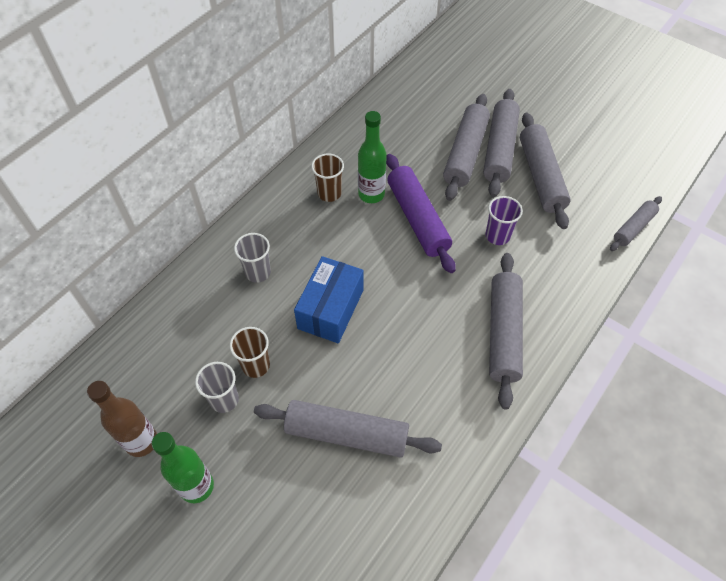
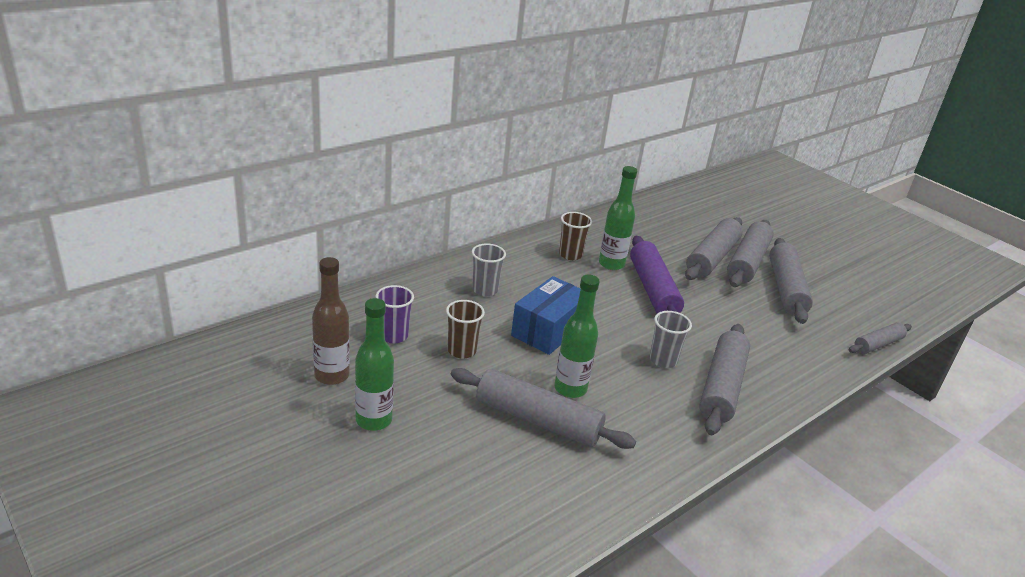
camera: 10 degrees right, 25 degrees down
(224, 399) = (422, 366): grey cup -> grey cup (663, 360)
(367, 382) = (570, 389): none -> green bottle
(497, 236) = (731, 318): purple cup -> purple cup (393, 336)

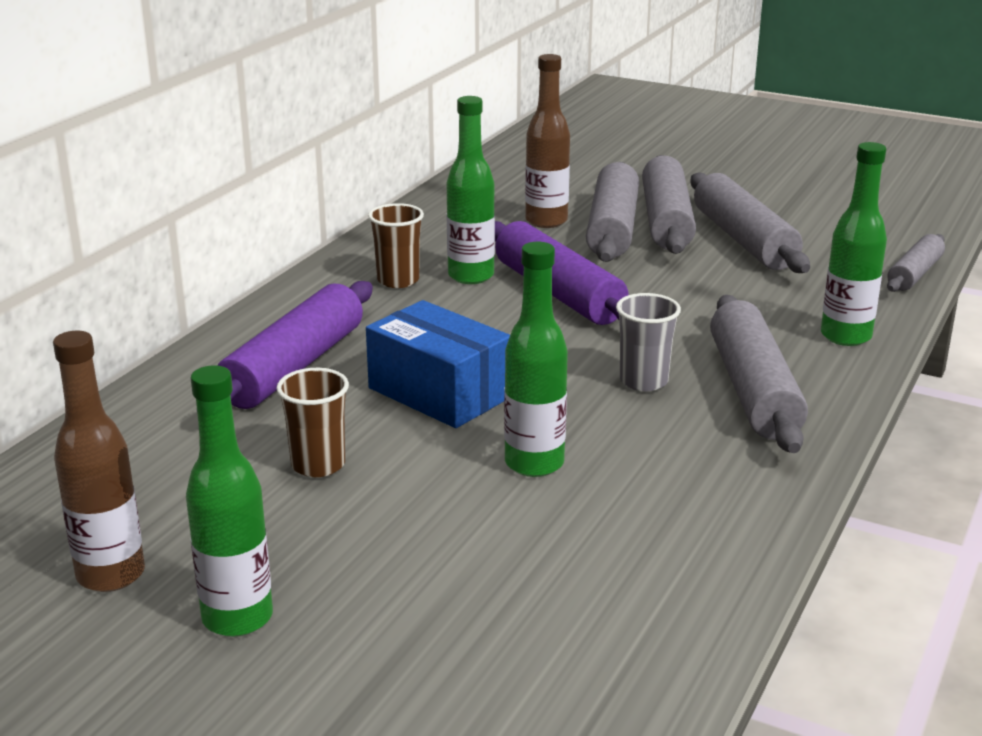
camera: 20 degrees left, 5 degrees down
(393, 336) = (183, 479): purple cup -> none
(485, 290) = (294, 367): grey cup -> purple rolling pin
(538, 420) = (516, 524): grey rolling pin -> none
(548, 330) = (439, 393): blue box -> blue box turned 60 degrees counterclockwise
(676, 242) = (546, 221): none -> brown bottle
(802, 371) = (845, 336): none -> green bottle

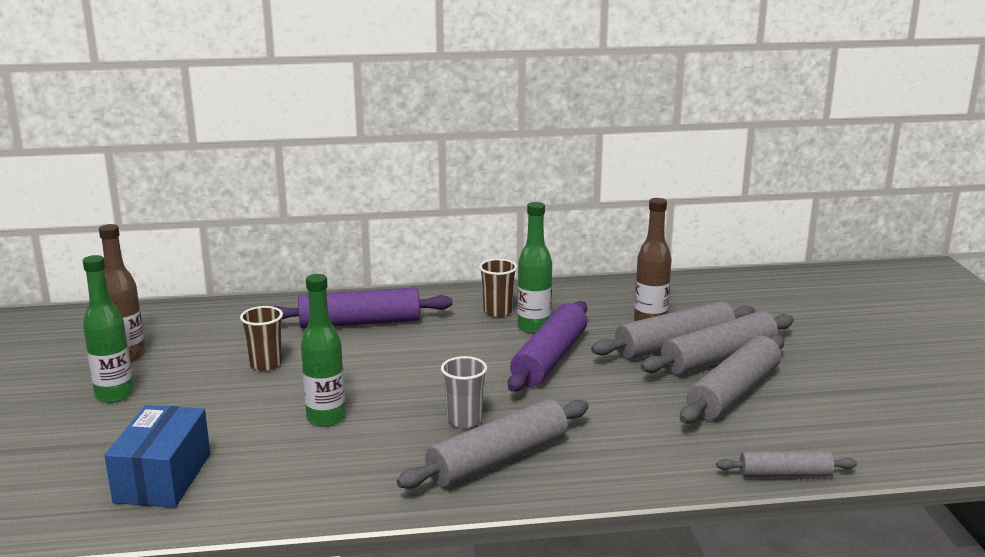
camera: 55 degrees right, 5 degrees down
(439, 393) = (376, 367): blue box -> blue box (163, 478)
(845, 336) = (627, 472): green bottle -> none

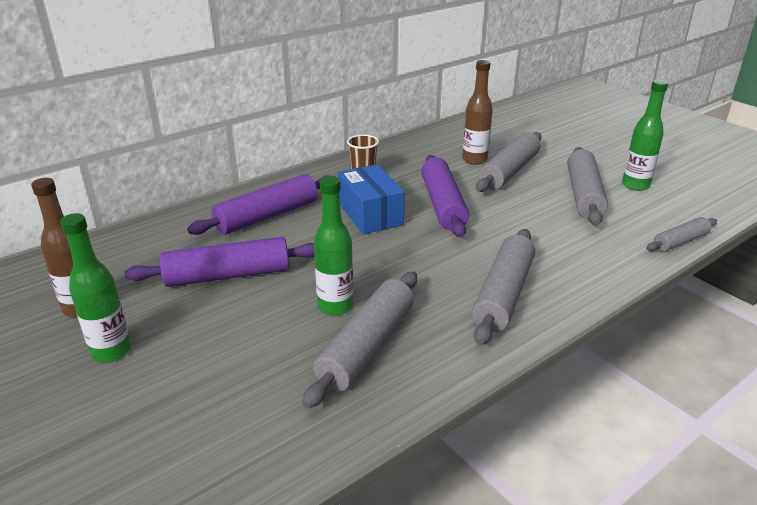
camera: 30 degrees left, 10 degrees up
(163, 478) = (255, 416): blue box -> blue box (370, 214)
(266, 364) = (227, 275): brown cup -> purple rolling pin
(464, 420) = (442, 271): grey cup -> none
(534, 328) = (403, 184): green bottle -> green bottle (635, 185)
(718, 358) = (545, 173): grey rolling pin -> grey rolling pin (366, 346)

